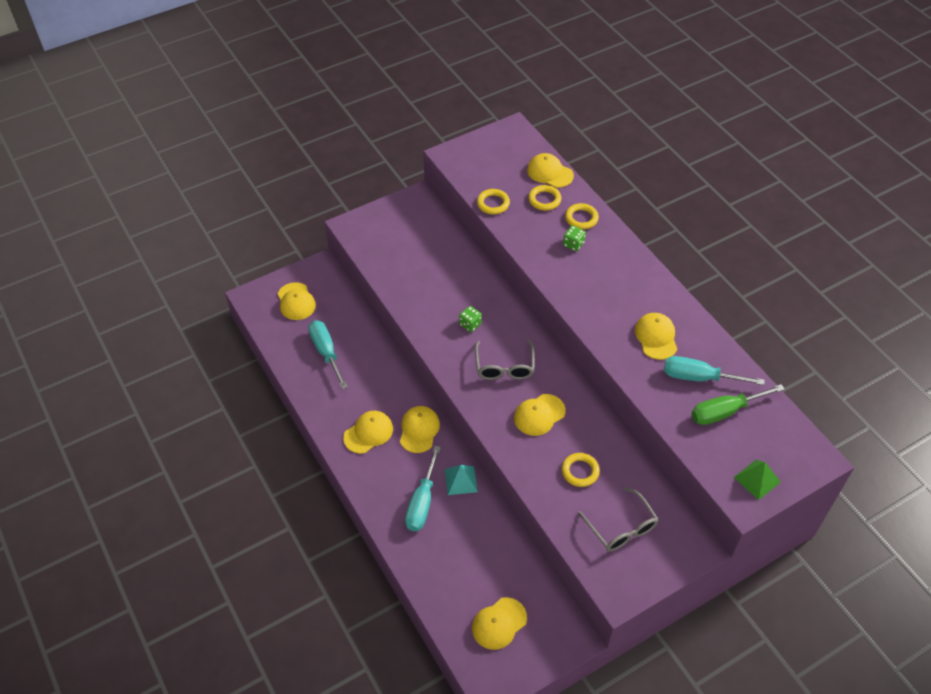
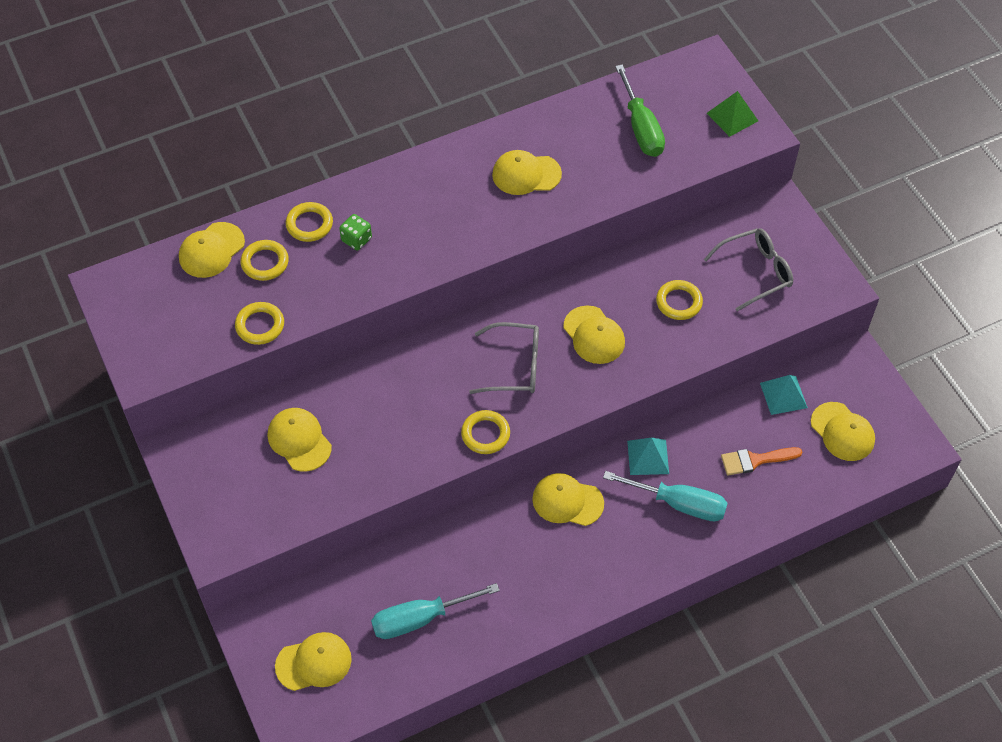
camera: 85 degrees left, 5 degrees up
(368, 433) = (567, 564): yellow cap -> yellow cap (299, 440)
(445, 354) = (485, 434): none -> yellow ring
(465, 556) = (755, 460): none -> orange brush
(470, 324) = (437, 400): green dice -> none
(529, 577) = (783, 395): none -> turquoise pyramid
(699, 377) = (591, 143): turquoise screwdriver -> none

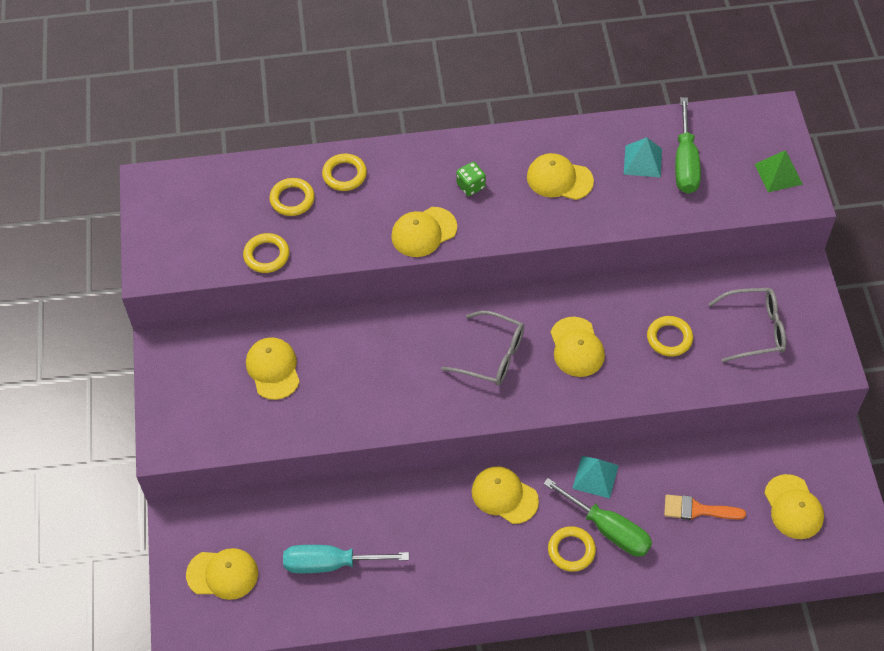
camera: 20 degrees right, 0 degrees up
(211, 250) = (250, 176): yellow cap -> yellow cap (423, 232)
(356, 239) = (381, 199): green dice -> green dice (471, 186)
(485, 434) = (441, 411): yellow ring -> yellow ring (571, 550)
(679, 504) = (608, 529): turquoise screwdriver -> green screwdriver
(783, 395) = (748, 455): turquoise pyramid -> turquoise pyramid (643, 161)

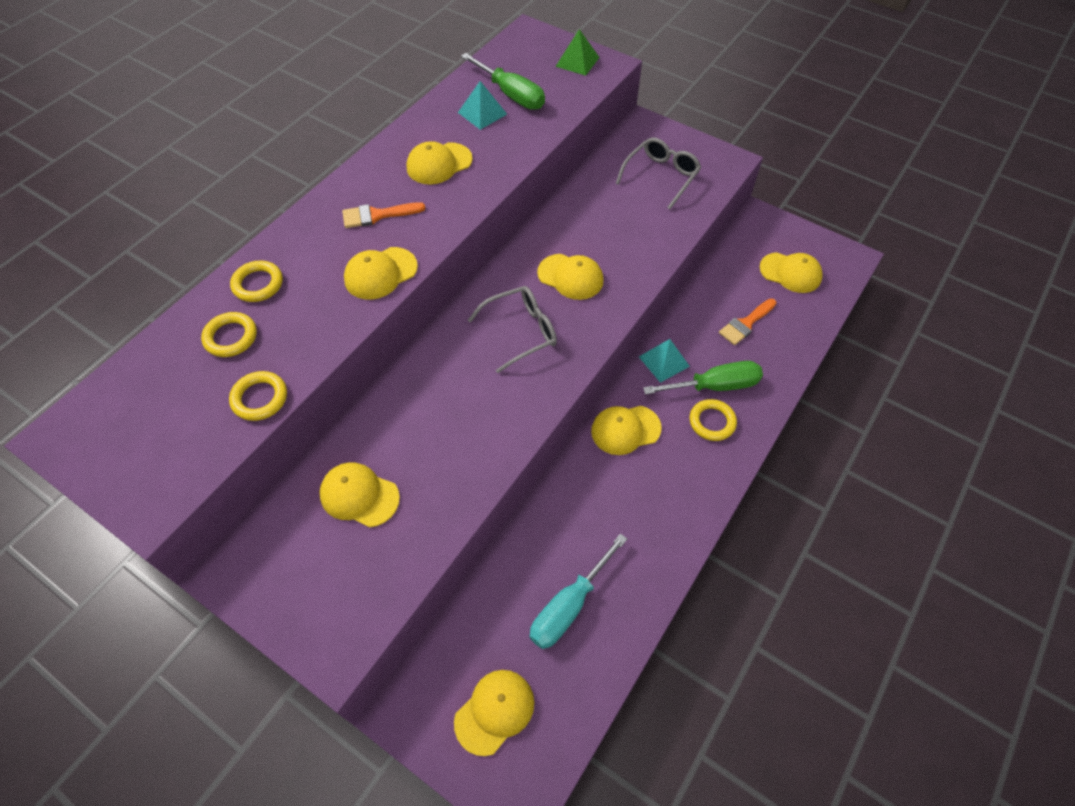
camera: 50 degrees left, 0 degrees up
(423, 232) = (380, 273): yellow cap -> yellow cap turned 45 degrees clockwise
(471, 186) = (377, 215): green dice -> orange brush
(669, 338) = (620, 222): yellow ring -> none

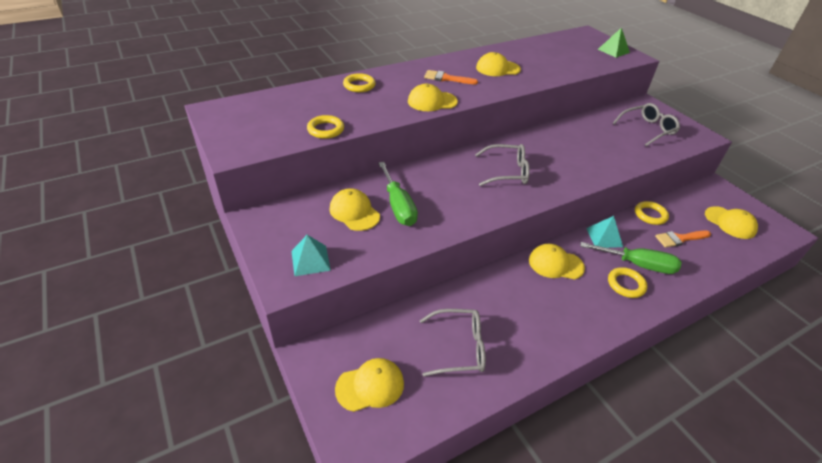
camera: 25 degrees right, 15 degrees down
(231, 337) = (329, 101): yellow ring -> yellow ring (650, 215)
(482, 113) = (538, 56): turquoise pyramid -> turquoise pyramid (310, 260)
(511, 95) = (561, 53): green screwdriver -> green screwdriver (398, 206)
(569, 606) = (459, 347): turquoise screwdriver -> grey glasses
(570, 277) = (556, 157): yellow cap -> none

